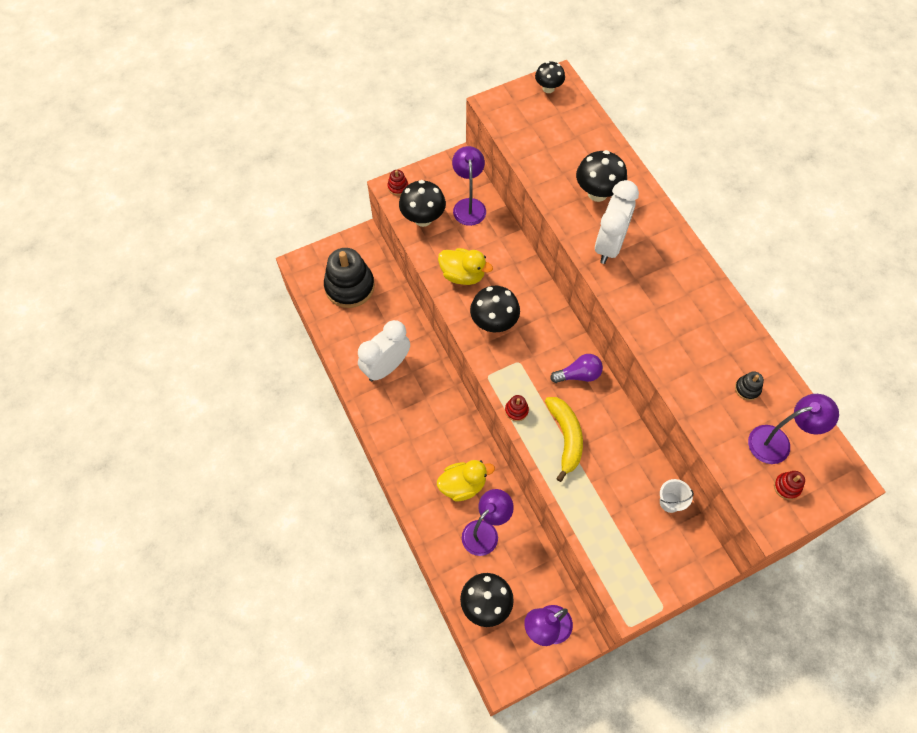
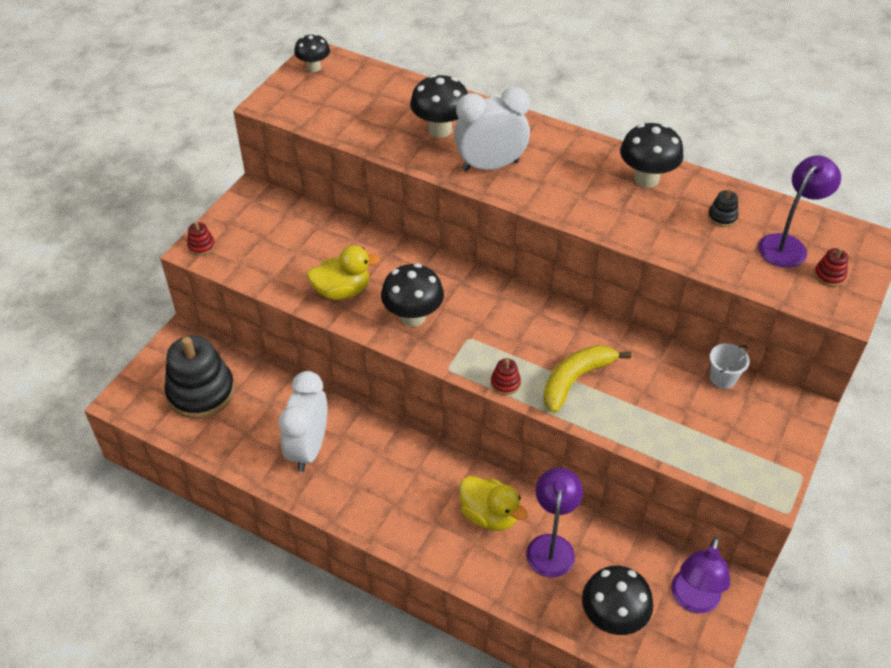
camera: 35 degrees left, 15 degrees down
(423, 218) = (255, 261): black mushroom -> black mushroom (646, 179)
(463, 485) = (489, 515): yellow duck -> yellow duck turned 90 degrees clockwise
(468, 205) = (296, 226): purple lamp -> none
(565, 438) = (576, 380): yellow banana -> yellow banana turned 90 degrees counterclockwise
(578, 375) = (539, 317): purple light bulb -> none
(609, 245) = (490, 166): white clock -> white clock turned 90 degrees counterclockwise

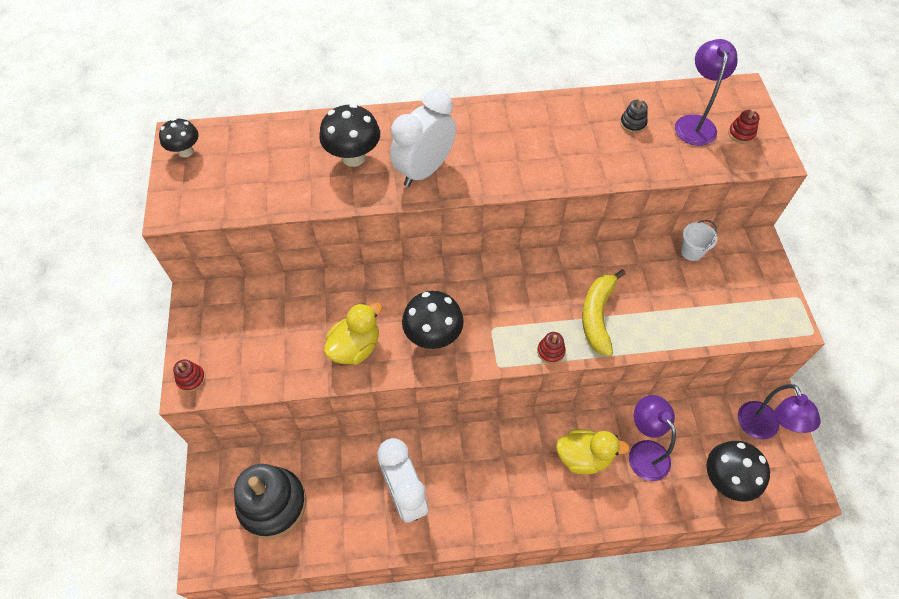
camera: 35 degrees left, 10 degrees up
(646, 179) = (553, 119): black mushroom -> none

